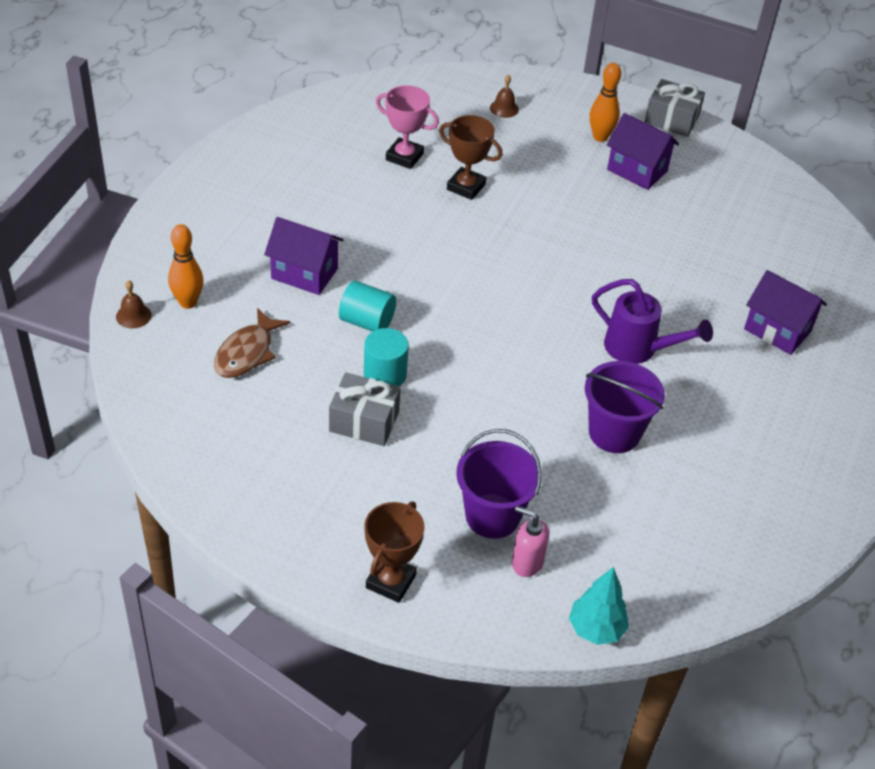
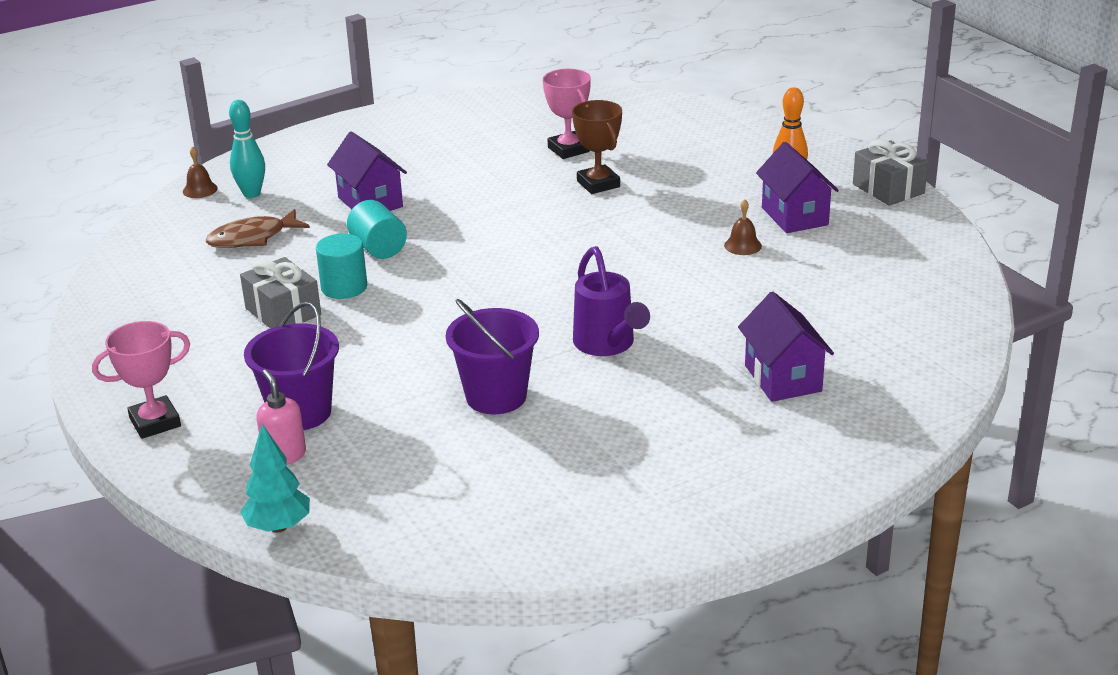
camera: 40 degrees right, 15 degrees down
(188, 302) = (251, 194): orange bowling pin -> turquoise bowling pin
(390, 581) = (155, 422): brown trophy -> pink trophy
(504, 108) = (714, 139): brown bell -> brown bell (743, 245)

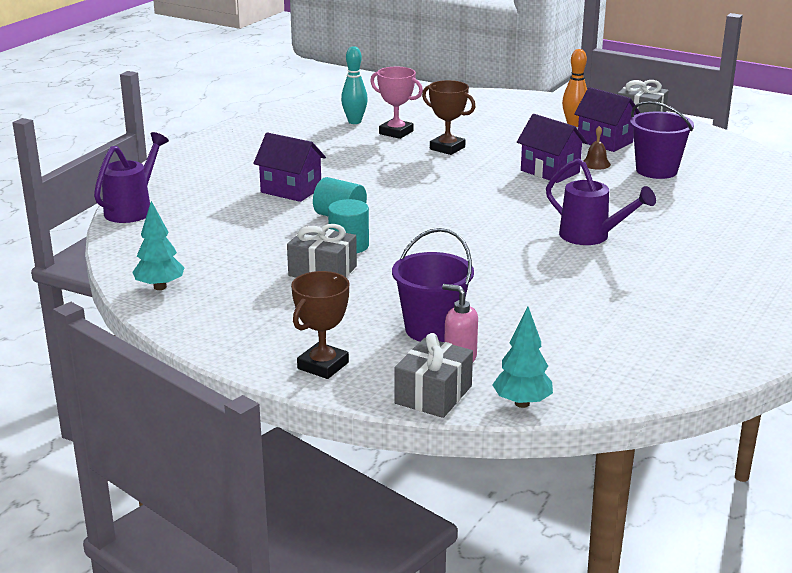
camera: 30 degrees left, 5 degrees down
(121, 289) = (160, 287): none -> turquoise tree
(155, 422) = (323, 365): pink trophy -> brown trophy
(200, 190) = (133, 209): brown bell -> purple watering can
(211, 488) = (433, 395): none -> grey gift
(251, 194) = (183, 203): turquoise bowling pin -> turquoise bowling pin (354, 122)
(252, 238) = (227, 231): brown fish -> none
(496, 396) = (560, 284): purple bucket -> purple bucket (656, 170)
(783, 378) = (728, 229): purple house -> purple house (550, 171)

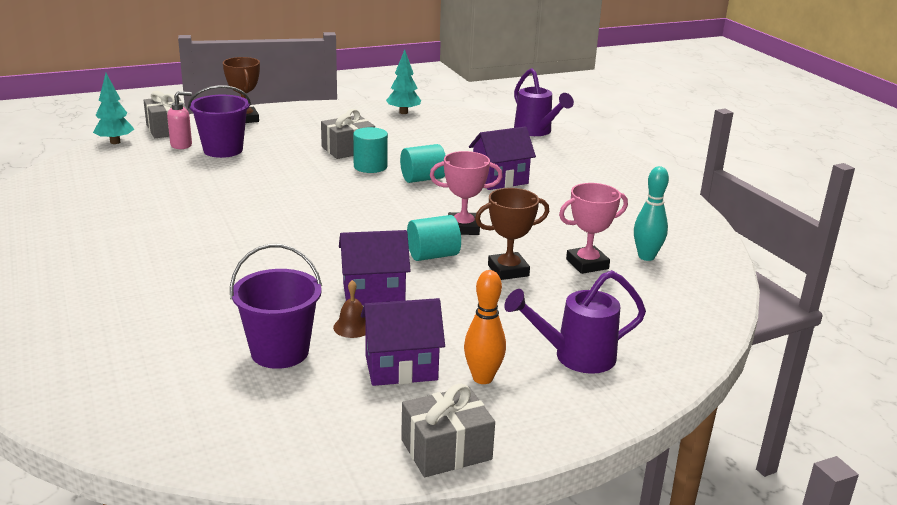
camera: 125 degrees right, 0 degrees up
(409, 176) = (463, 228): none -> pink trophy
(469, 172) = (433, 255): none -> turquoise cylinder
(591, 237) = (224, 245): purple watering can -> purple watering can (575, 357)

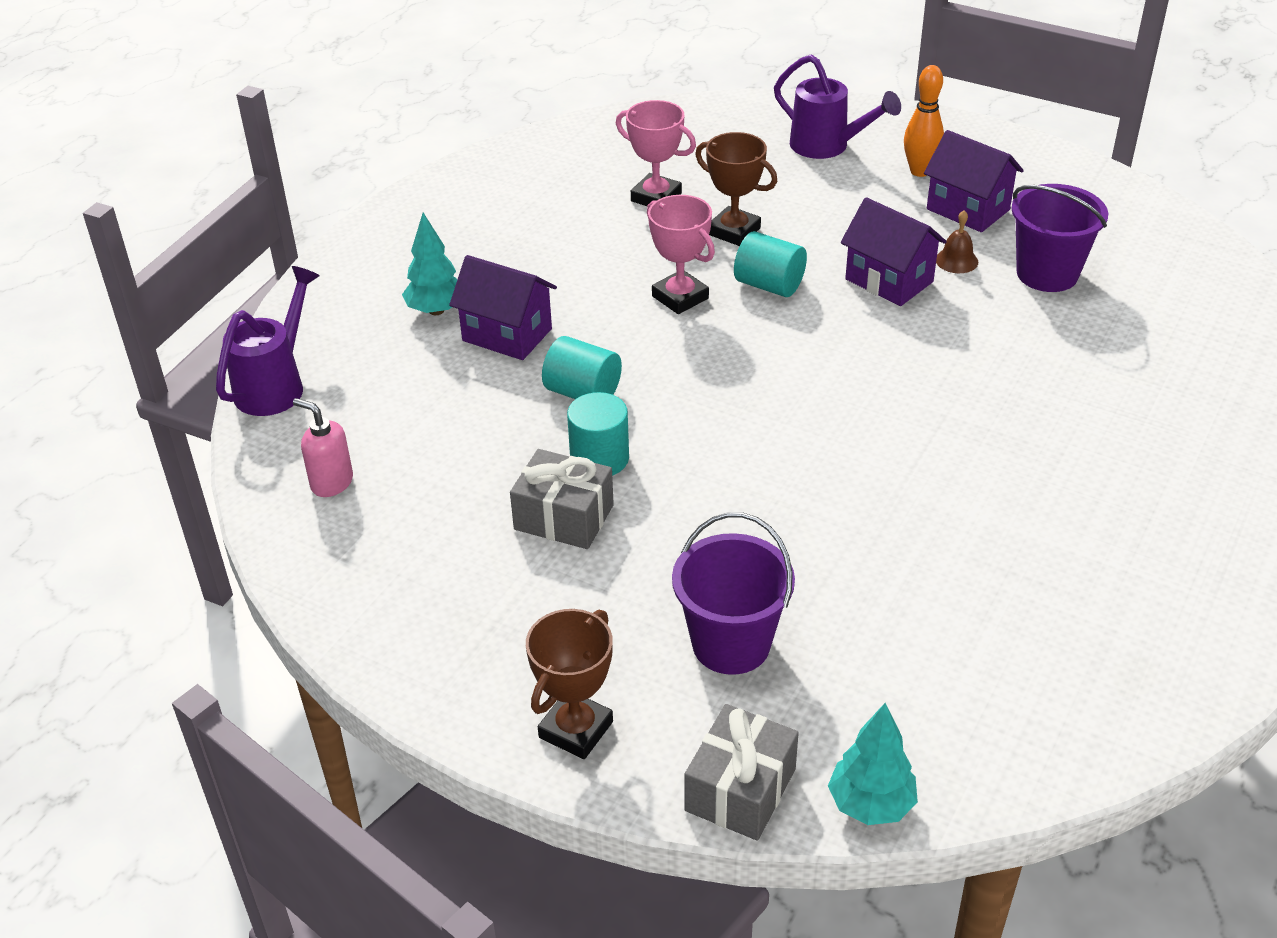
camera: 125 degrees left, 15 degrees up
(181, 145) = (775, 708): pink soap dispenser -> pink soap dispenser (331, 483)
(403, 112) = (326, 560): turquoise tree -> turquoise tree (436, 310)
(446, 449) = (1018, 150): grey gift -> none
(646, 257) = (593, 174): turquoise bowling pin -> none

